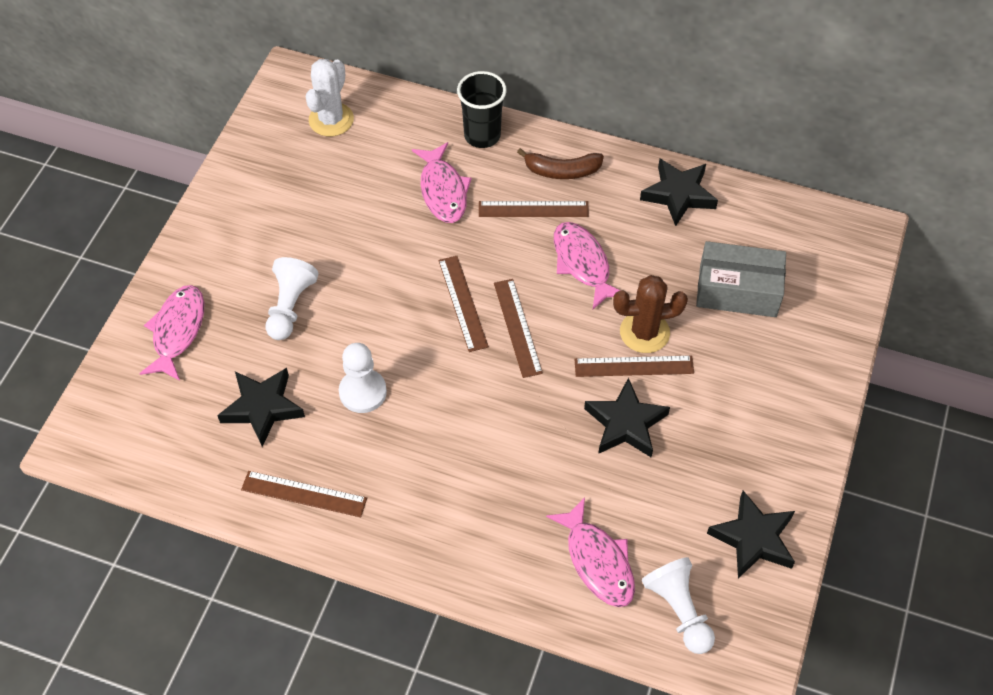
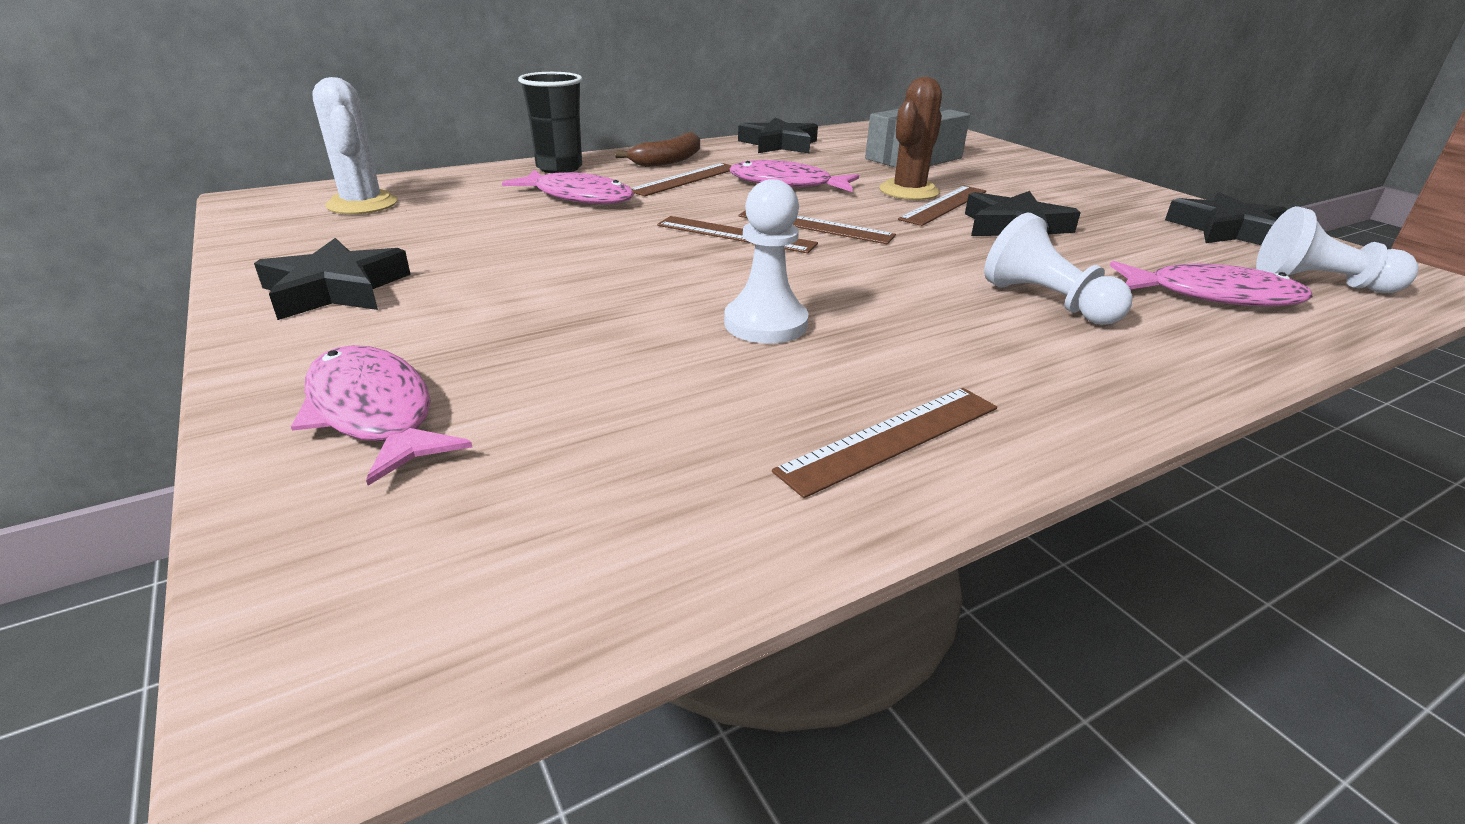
camera: 50 degrees left, 25 degrees down
(262, 408) = (664, 403): black star -> black star (335, 290)
(290, 307) = (538, 314): white pawn -> white pawn (1047, 302)

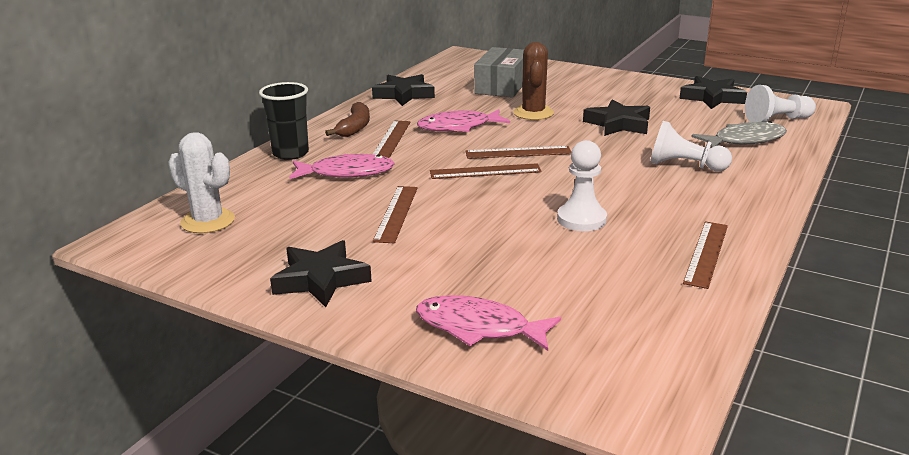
camera: 30 degrees left, 5 degrees down
(944, 205) = (565, 118): brown ruler -> brown ruler (396, 213)
(1213, 296) = (745, 140): pink fish -> grey fish

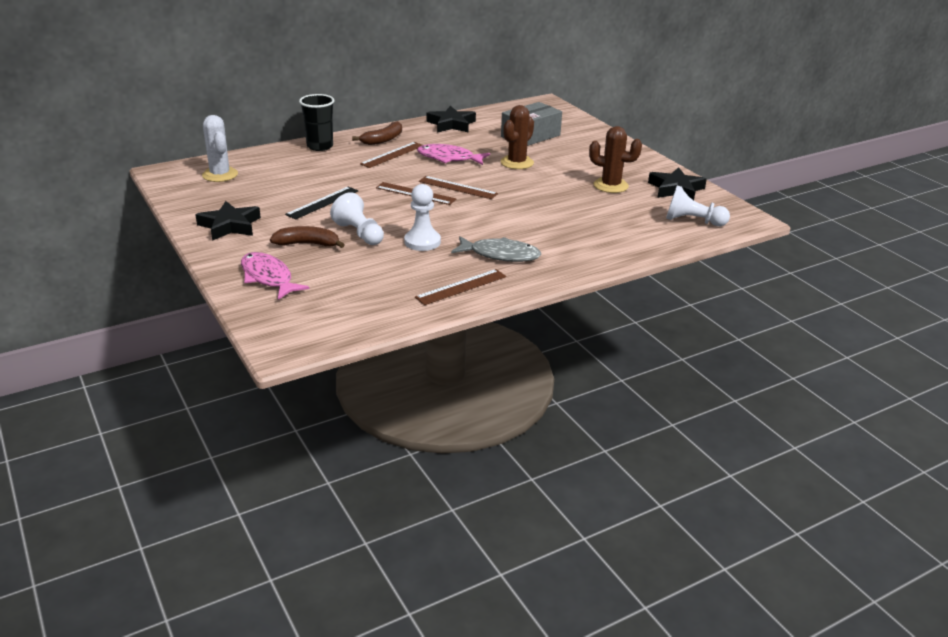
camera: 30 degrees right, 5 degrees up
(347, 173) = (333, 169): pink fish -> none
(396, 213) = (322, 202): brown ruler -> black ruler
(458, 267) = (307, 244): none -> brown banana
(618, 124) = (563, 188): black star -> none
(654, 110) = (610, 186): none -> brown cactus
(684, 166) = (554, 231): white pawn -> white pawn (359, 233)
(745, 140) = (635, 228): grey fish -> grey fish (500, 255)

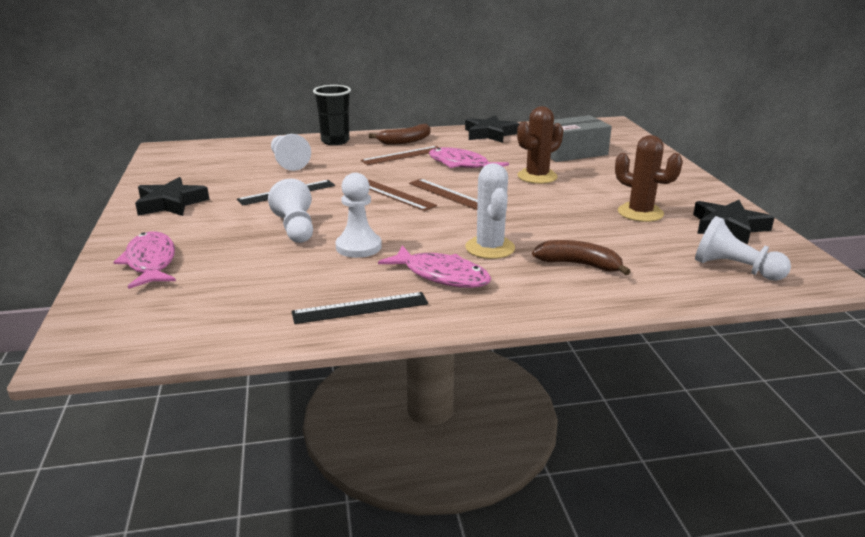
camera: 20 degrees right, 5 degrees down
(220, 175) = (213, 156): white cactus -> white cactus (490, 248)
(296, 173) = (288, 162): none -> white pawn
(307, 244) = (229, 232): brown banana -> brown banana (579, 265)
(461, 287) = (360, 308): brown ruler -> black ruler
(500, 255) = (441, 275): grey fish -> pink fish

